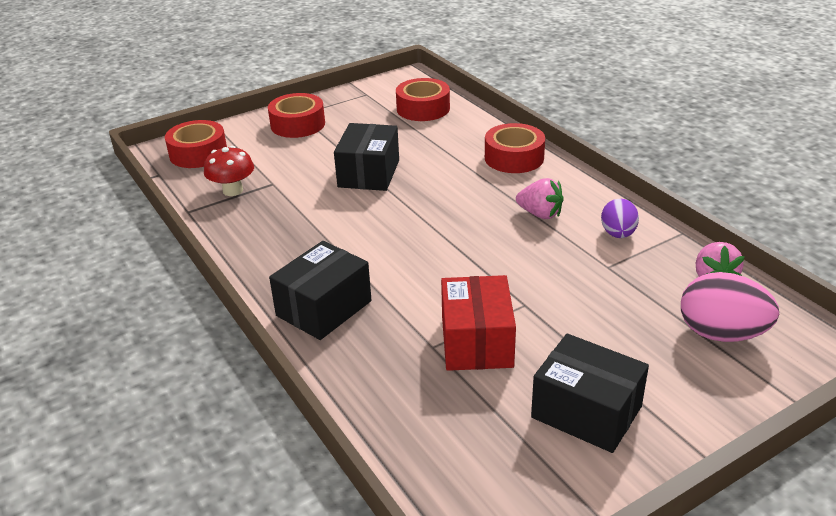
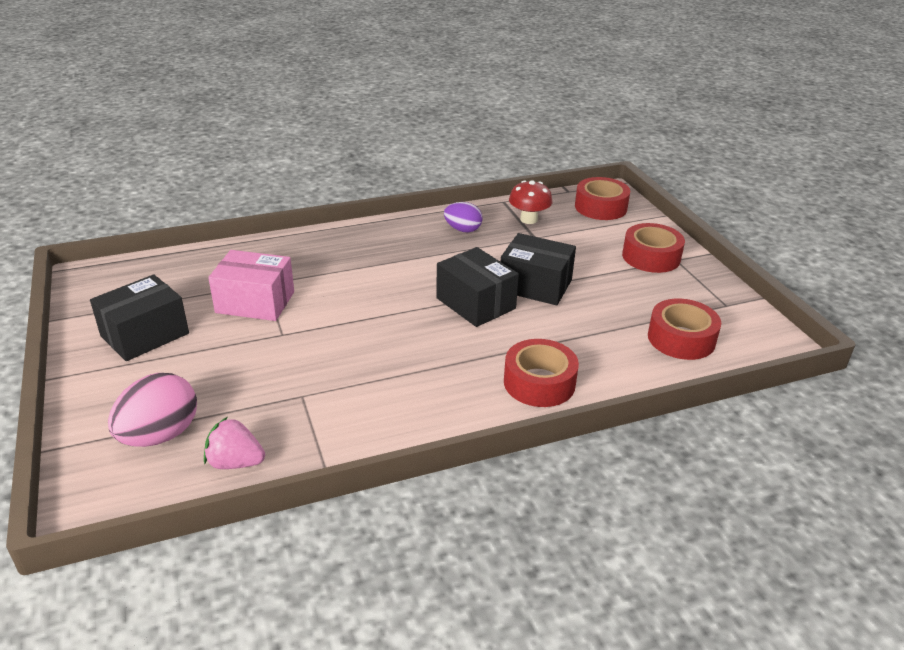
camera: 100 degrees right, 0 degrees up
(324, 308) = (341, 245): black box -> black box (475, 303)
(476, 342) = (255, 302): red box -> pink box
(540, 214) = (414, 374): pink strawberry -> none
(618, 234) = (350, 418): purple egg -> purple egg (463, 230)

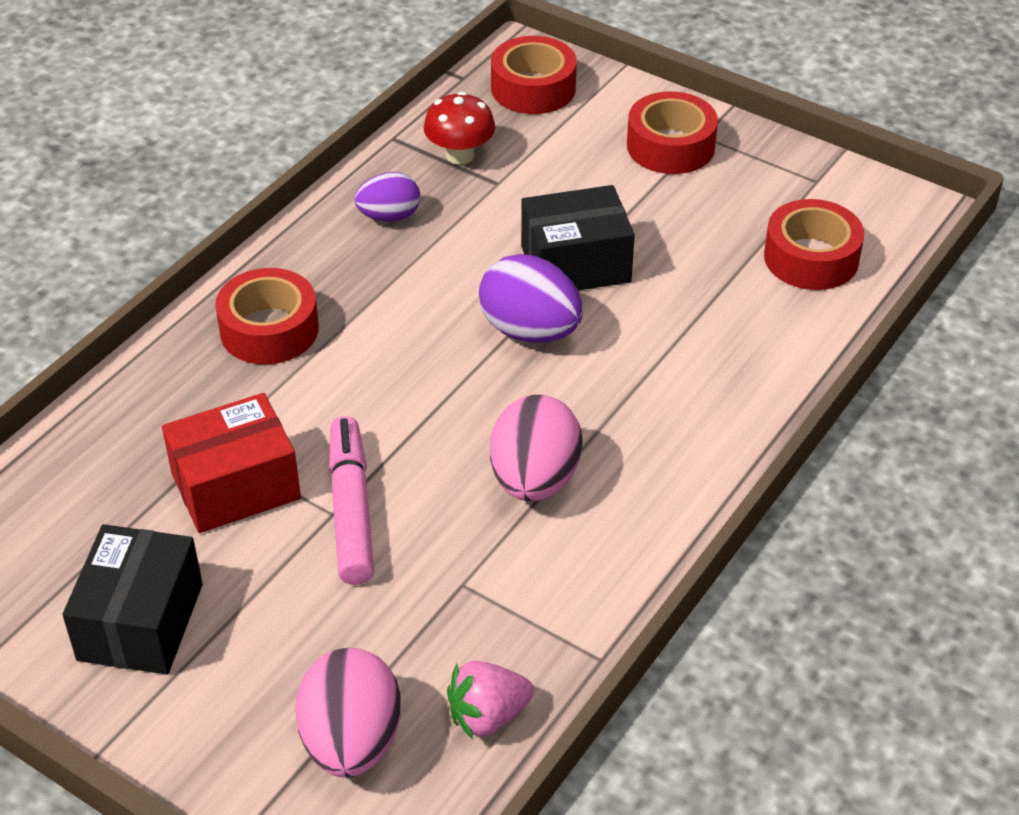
camera: 35 degrees left, 10 degrees up
(255, 302) = (236, 486): pink box -> red box
(292, 337) = (351, 509): none -> pink marker
(396, 368) = (534, 480): none -> pink egg
(475, 303) = (530, 331): black box -> purple egg
(539, 383) = (717, 406): red tape -> red tape (269, 329)

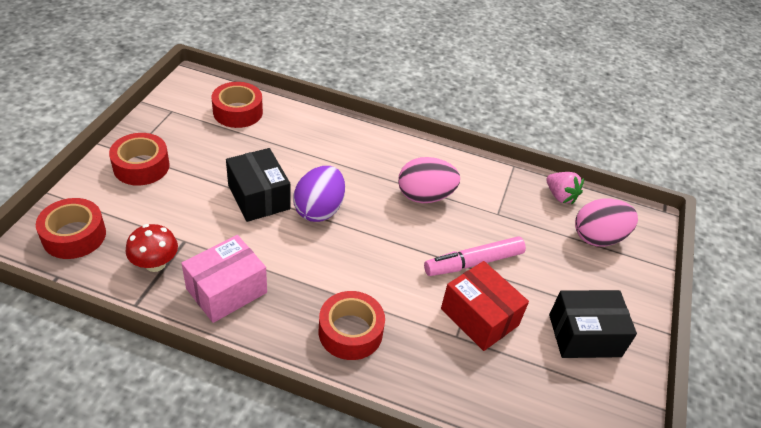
camera: 110 degrees left, 0 degrees up
(389, 216) = (226, 290): purple egg -> pink box

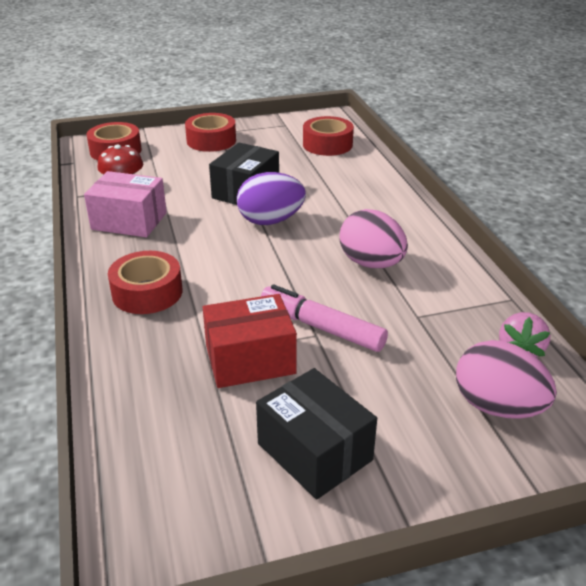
camera: 60 degrees right, 10 degrees down
(479, 317) = (250, 359): red box -> red box turned 60 degrees clockwise

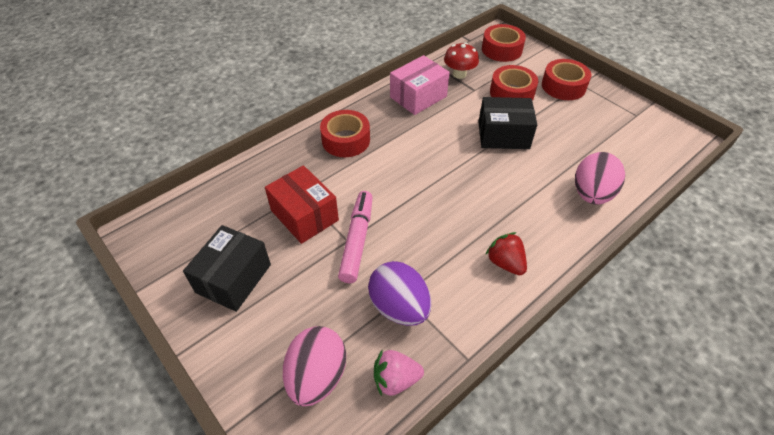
camera: 65 degrees right, 15 degrees up
(129, 221) = (418, 97): pink box -> pink box turned 60 degrees clockwise
(270, 221) = (472, 164): purple egg -> purple egg (399, 307)
(327, 144) = (627, 153): red tape -> red tape (512, 93)
(371, 263) = (456, 244): pink egg -> pink egg (591, 194)
(412, 243) = (505, 263): none -> red strawberry

